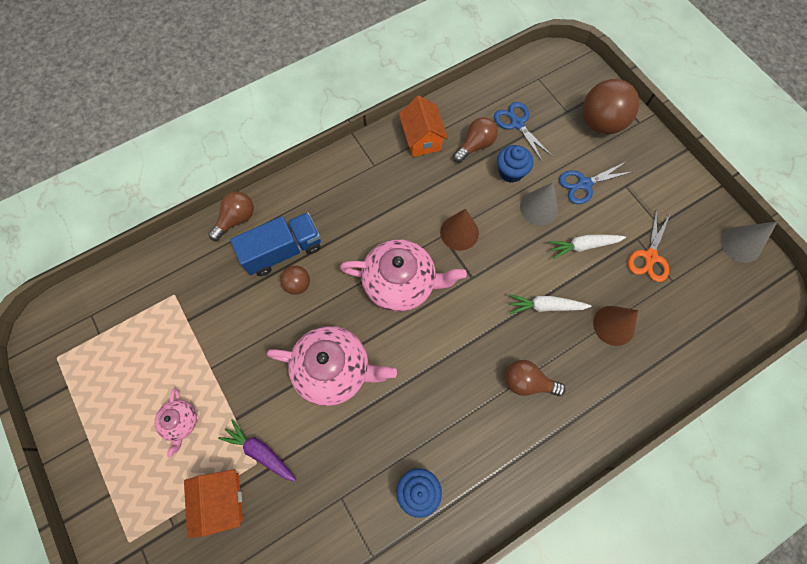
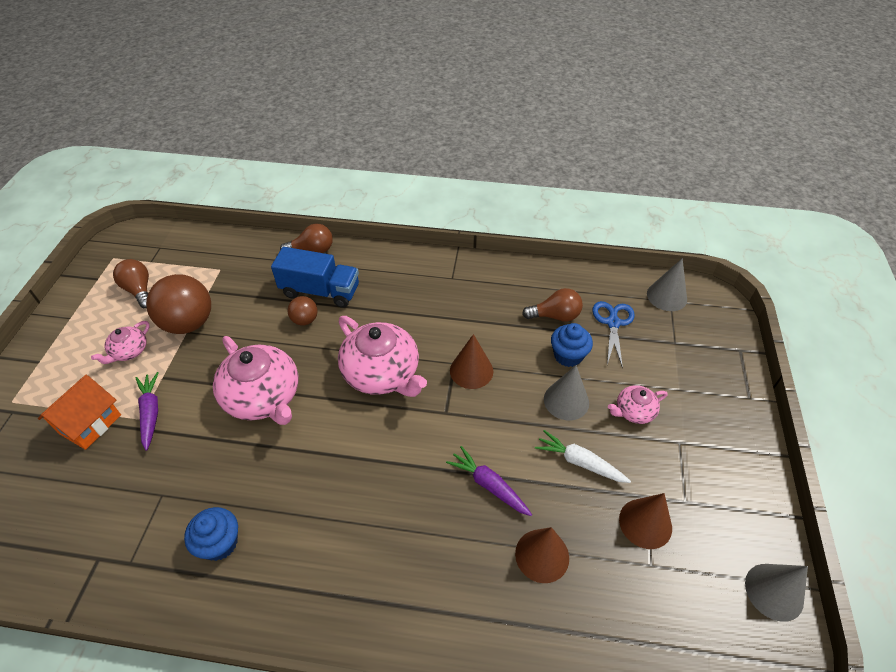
camera: 40 degrees right, 20 degrees down
(422, 139) = (512, 283): orange house -> none
(527, 382) = (405, 536): brown light bulb -> brown light bulb (139, 290)
(533, 76) = (666, 296): none -> grey cone
(545, 306) = (489, 485): white carrot -> purple carrot
(584, 184) = (633, 411): blue scissors -> pink teapot
(600, 123) = (702, 372): brown ball -> brown ball (189, 323)
(650, 257) = (645, 523): orange scissors -> brown cone

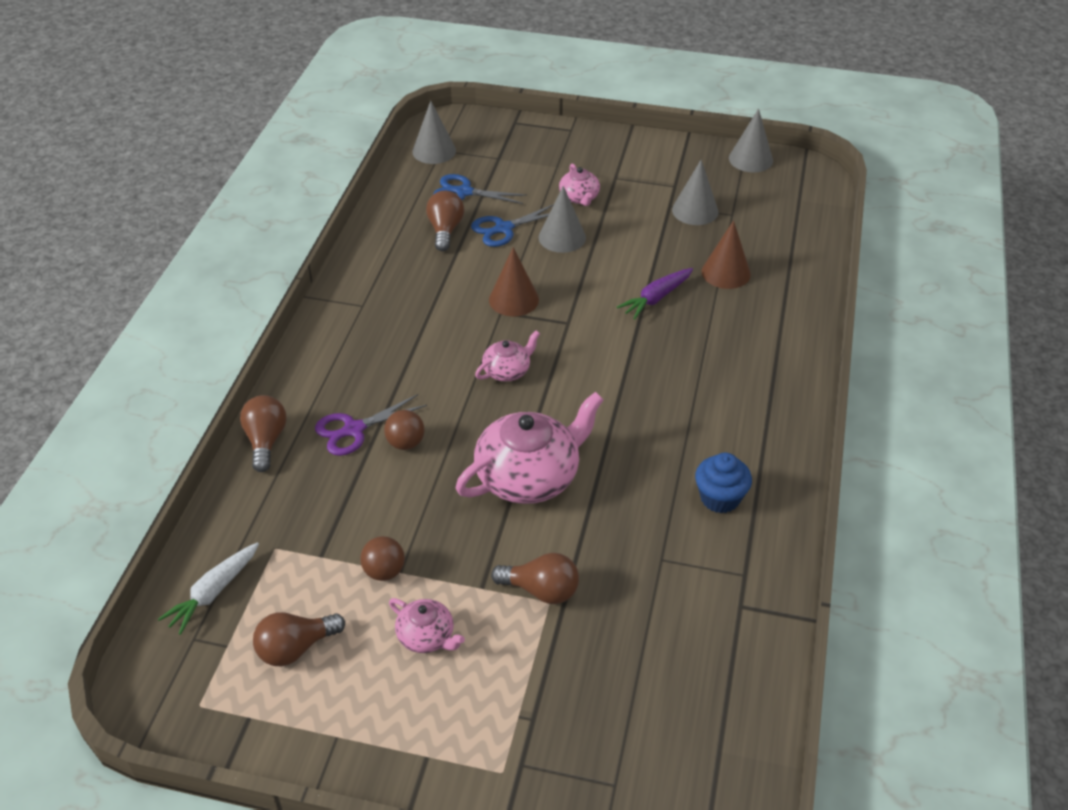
camera: 85 degrees left, 5 degrees down
(90, 424) = (553, 657): orange house -> none
(151, 413) = (541, 590): purple carrot -> brown light bulb
(189, 323) = (384, 571): brown ball -> brown ball, size x0.50
(320, 291) = (354, 429): blue truck -> purple scissors
(382, 373) = (507, 371): pink teapot -> pink teapot, size x0.50
(568, 355) = (504, 228): blue cupcake -> blue scissors
(579, 462) = (633, 238): white carrot -> white carrot (213, 592)
(645, 523) = (695, 211): brown cone -> grey cone

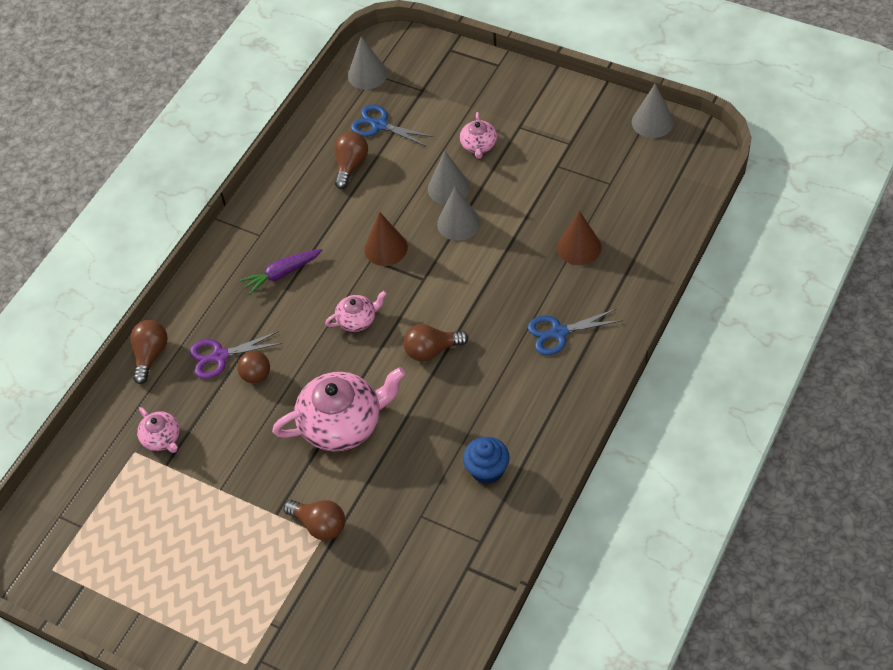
camera: 20 degrees right, 10 degrees up
(213, 592) = (81, 481): white carrot -> none
(295, 648) = (128, 538): brown light bulb -> brown light bulb (432, 350)
(384, 571) = (208, 487): brown ball -> none
(427, 636) = (224, 547): pink teapot -> pink teapot (162, 438)
(504, 228) = (401, 171): blue scissors -> blue scissors (559, 332)
(656, 298) = (507, 265): purple carrot -> purple carrot (282, 274)
(695, 211) = (577, 175): grey cone -> grey cone (458, 223)

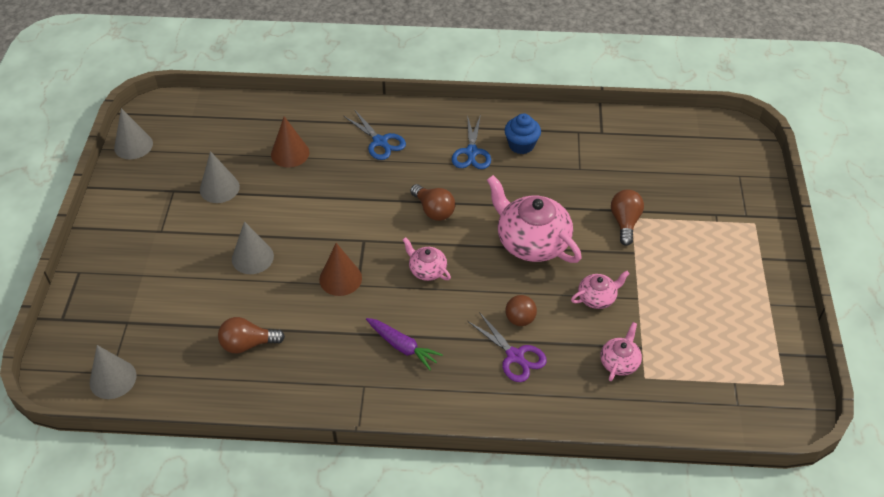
camera: 120 degrees left, 5 degrees down
(150, 355) = (543, 414): brown light bulb -> none
(379, 125) = (186, 340): blue scissors -> blue scissors (471, 152)
(458, 223) = (292, 237): grey cone -> grey cone (219, 188)
(479, 145) = (192, 252): pink teapot -> pink teapot (597, 298)

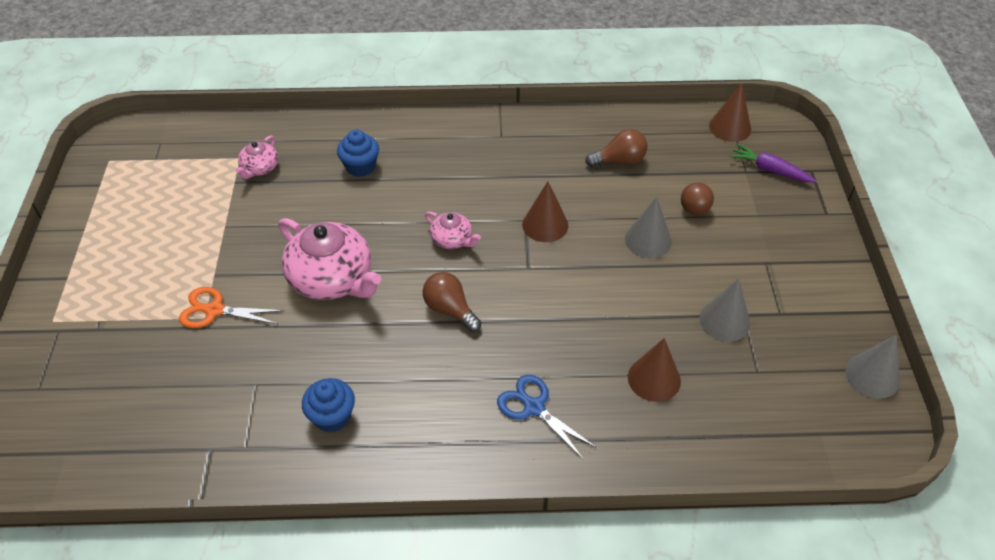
camera: 175 degrees right, 0 degrees up
(113, 379) = (730, 127): grey cone -> brown cone
(402, 346) = (470, 168): purple carrot -> purple carrot (770, 170)
(471, 152) = (403, 399): blue scissors -> none
(515, 356) = (360, 167): purple scissors -> blue cupcake
(520, 319) = (353, 198): brown ball -> brown ball (694, 209)
(597, 298) = (268, 223): pink teapot -> none
(625, 222) = (214, 310): brown light bulb -> orange scissors

